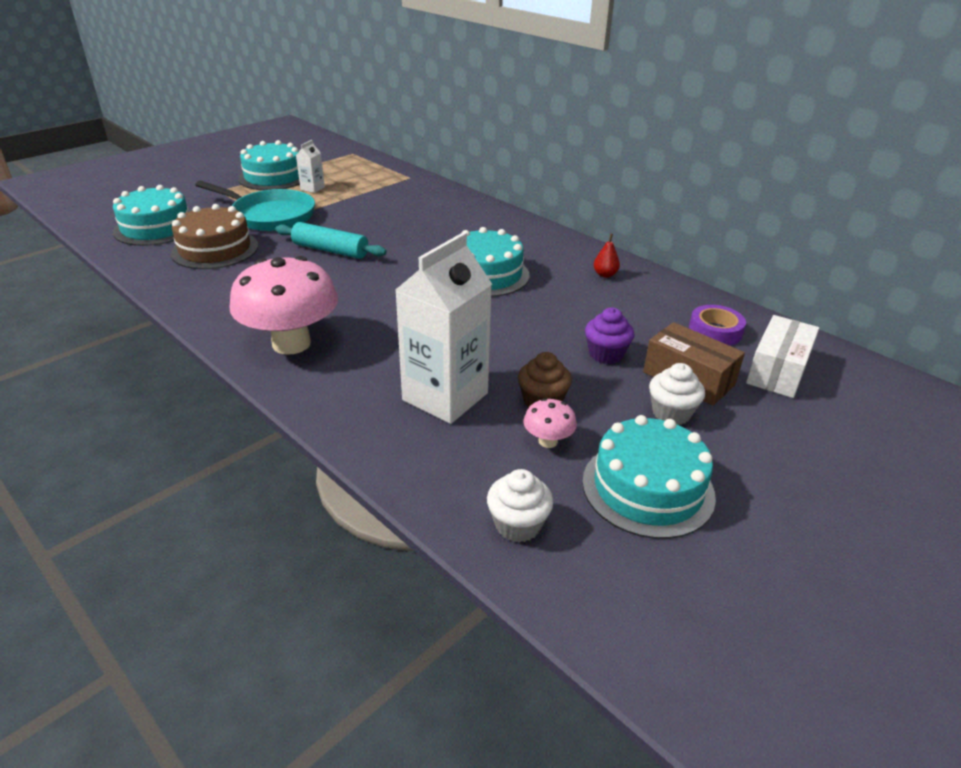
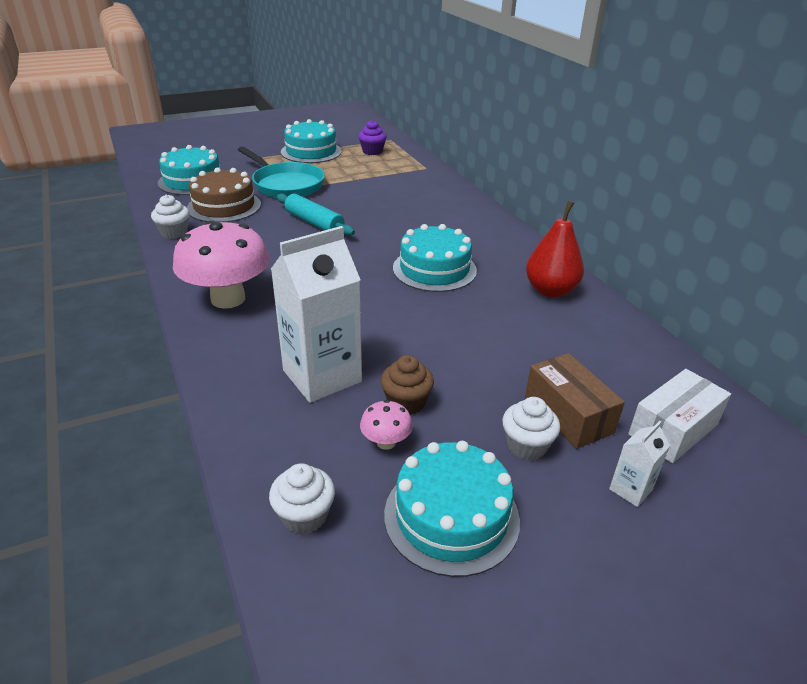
camera: 20 degrees right, 0 degrees up
(176, 287) = (174, 232): none -> white cupcake
(312, 188) = (336, 166): white carton -> white carton (630, 489)
(605, 275) = (550, 291): red pear -> red pear, size x2.14
(606, 354) = (499, 370): purple cupcake -> purple cupcake (372, 151)
(715, 331) = (629, 372): purple tape -> none

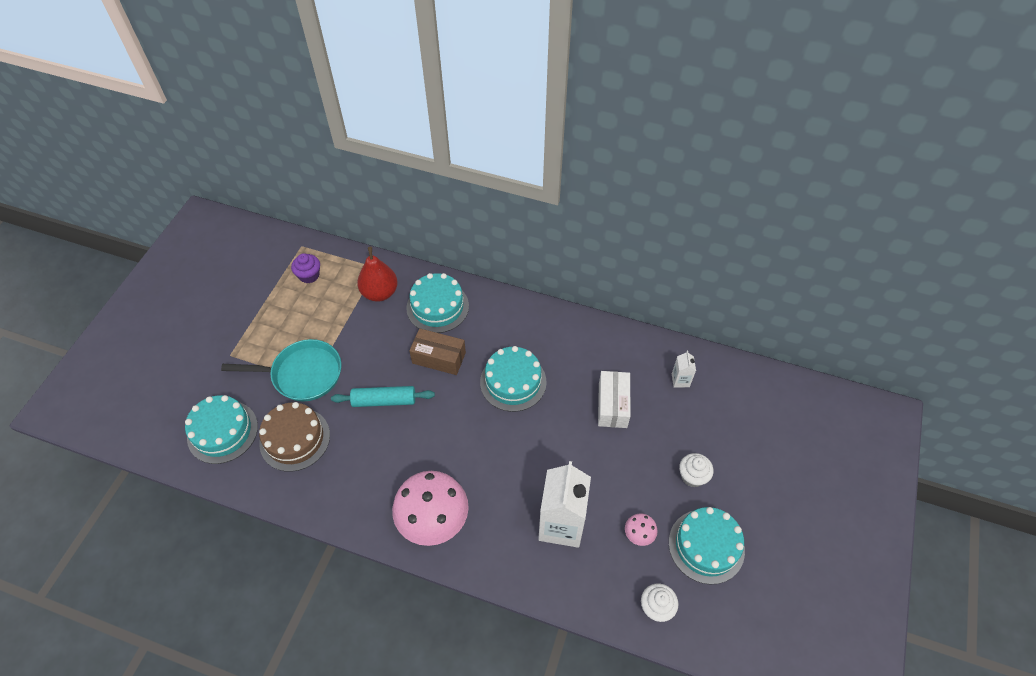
camera: 45 degrees left, 20 degrees up
(174, 232) = (303, 498): white cupcake -> none
(311, 151) = (261, 314): turquoise cake -> turquoise cake (437, 307)
(406, 402) = (618, 501): brown cupcake -> none
(550, 291) = (591, 346): red pear -> red pear (380, 293)
(568, 414) = (689, 438): brown box -> brown box (439, 358)
(630, 489) = (750, 461): white carton -> white carton (680, 380)
(673, 429) = (734, 407): white box -> white box (612, 405)

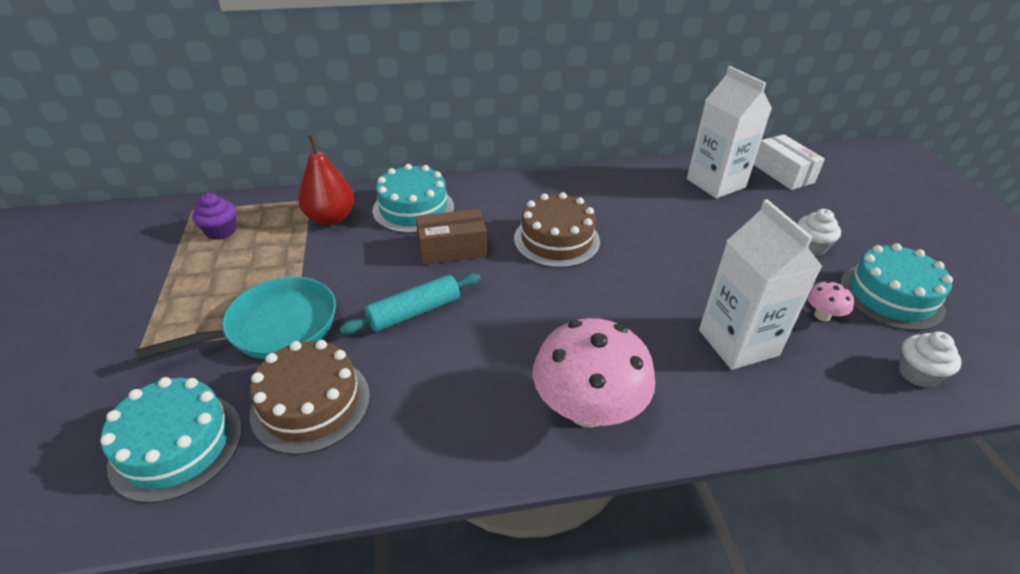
camera: 30 degrees left, 15 degrees down
(513, 382) = (556, 240): turquoise cake -> brown cake
(612, 405) = (676, 222): white box -> white box (783, 173)
(680, 380) = (715, 183): white carton -> white carton, size x2.25

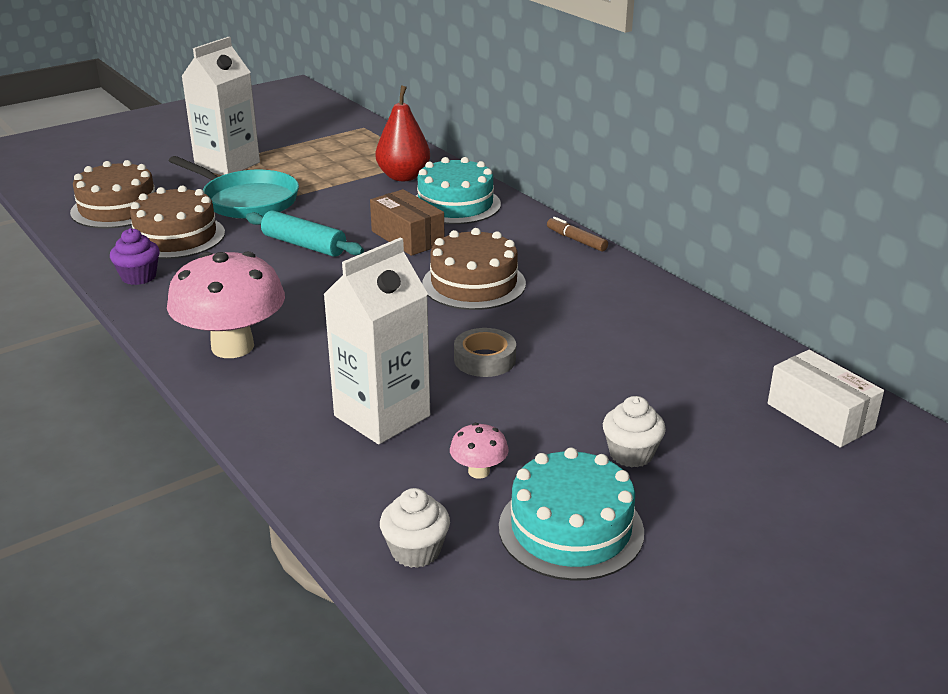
camera: 65 degrees right, 10 degrees down
(176, 445) = (118, 208): turquoise cake -> brown cake
(221, 231) = (345, 145): purple cupcake -> purple cupcake (139, 277)
(521, 177) = (576, 240): none -> brown marker
(674, 269) = (485, 359): none -> grey tape
(715, 183) = (717, 363): white carton -> white carton (227, 165)
(783, 173) = (820, 416): white box -> white box turned 75 degrees counterclockwise

